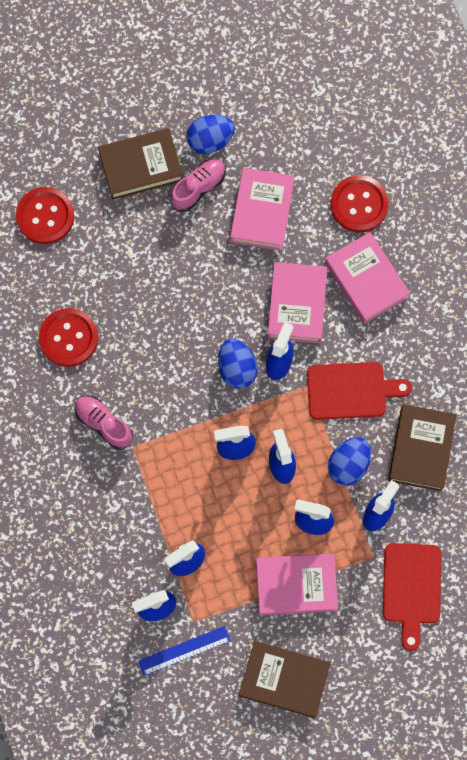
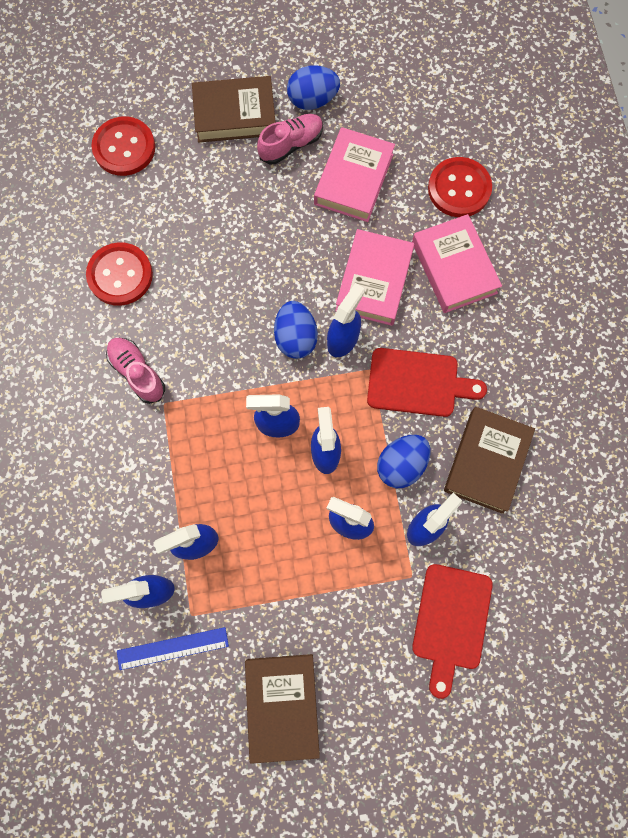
camera: 10 degrees right, 0 degrees up
(284, 680) = (282, 705): brown book -> brown book turned 60 degrees clockwise
(296, 585) = (317, 594): pink book -> none

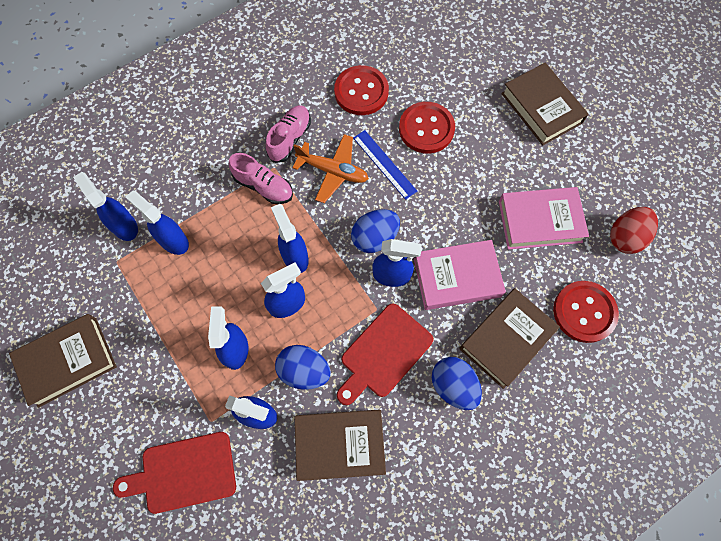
camera: 65 degrees right, 5 degrees down
(124, 148) = (465, 47): red button -> red button (426, 129)
(172, 648) = (86, 260): blue ruler -> blue ruler (384, 164)
(200, 345) = (333, 171): none -> orange plane
(291, 145) = (541, 160): pink shoe -> pink shoe (263, 186)
(312, 100) = (591, 158): blue egg -> blue egg (453, 386)
(405, 116) = (625, 237): none -> red egg
(418, 383) = (384, 353): red cutting board -> red cutting board turned 60 degrees clockwise
(454, 267) = (506, 339): pink book -> brown book

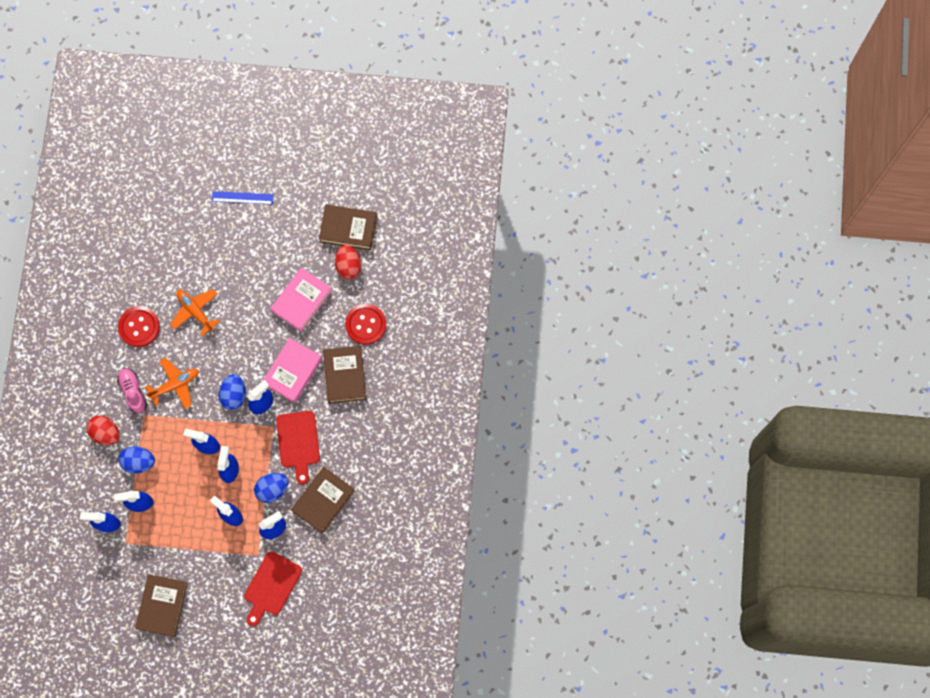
camera: 50 degrees left, 5 degrees up
(224, 147) = (106, 433): none -> red egg
(263, 186) = (150, 430): pink shoe -> none
(384, 164) = (196, 353): blue ruler -> blue ruler (242, 198)
(426, 129) = (195, 311): red button -> orange plane
(453, 386) = (343, 422): blue egg -> blue egg (139, 462)
(541, 108) = (240, 237): brown book -> brown book (348, 229)

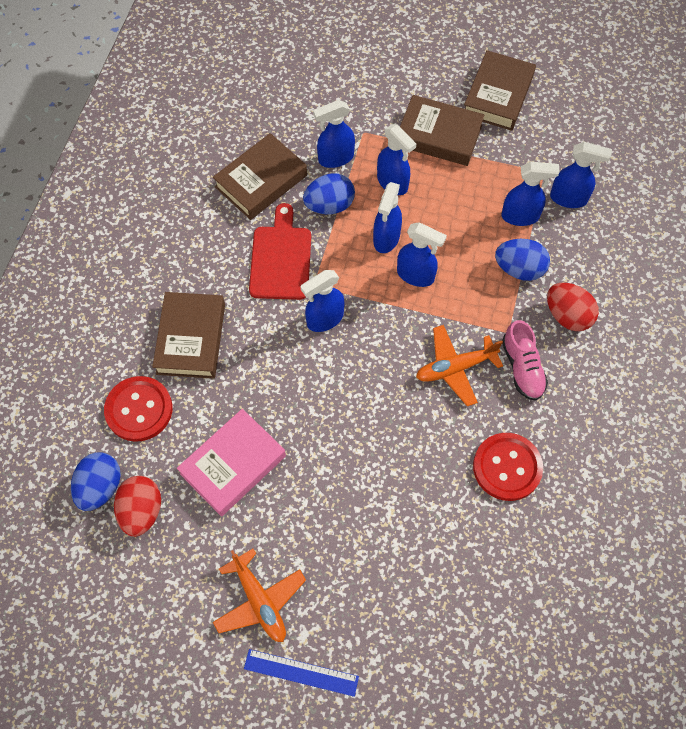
camera: 170 degrees left, 10 degrees down
(195, 311) = (411, 477): orange plane -> orange plane (259, 600)
(234, 395) = (366, 338): blue egg -> blue egg (100, 487)
(271, 586) = (351, 96): red cutting board -> none
(292, 371) = (269, 358): pink book -> none
(348, 229) = (125, 577): brown book -> brown book (439, 135)

